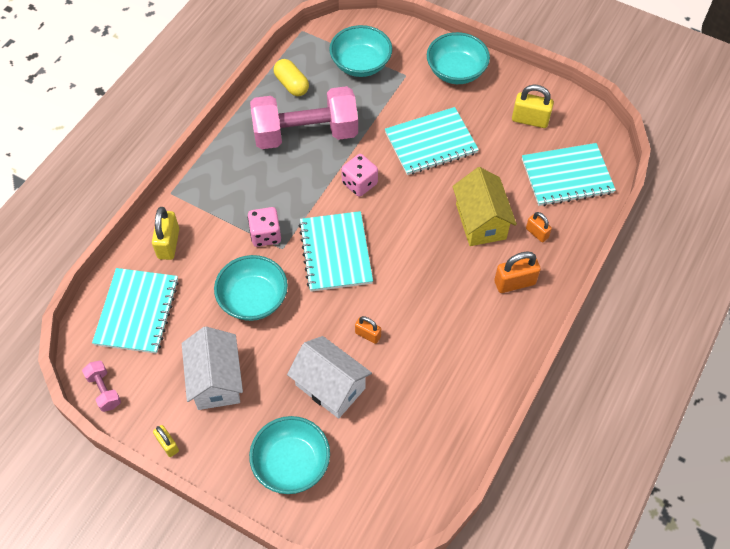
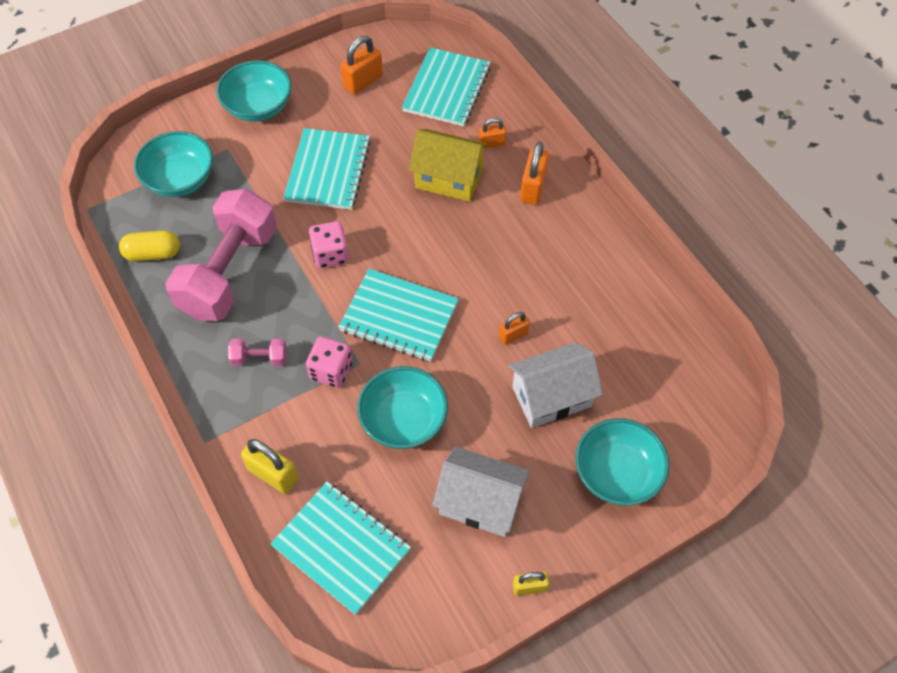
camera: 60 degrees left, 0 degrees up
(104, 390) = (422, 628): pink dumbbell -> pink dumbbell (259, 358)
(530, 120) = (363, 81): yellow padlock -> orange padlock

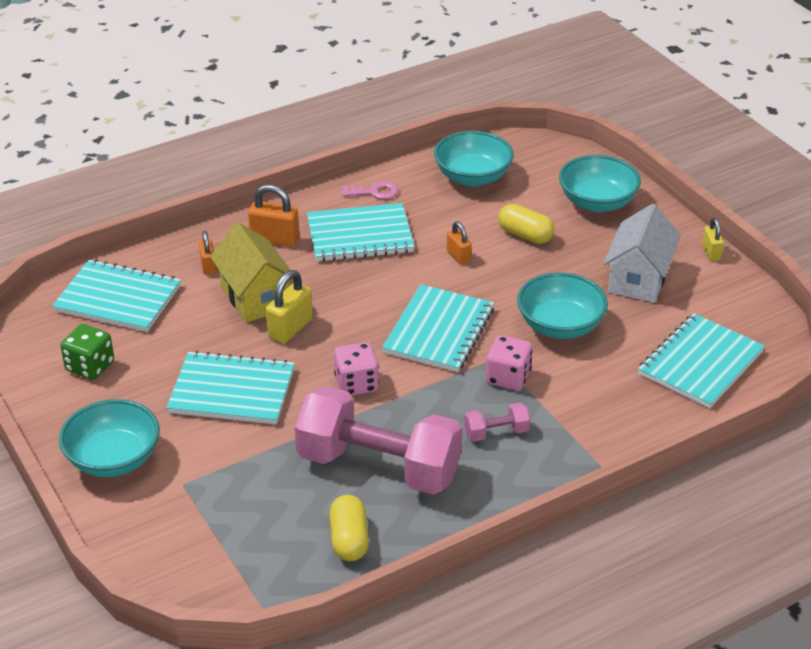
camera: 90 degrees left, 20 degrees down
(180, 179) = (229, 525): turquoise bowl -> turquoise bowl (472, 177)
(259, 358) = (496, 432): pink dumbbell -> pink dumbbell turned 75 degrees clockwise
(273, 474) = (632, 414): yellow padlock -> yellow padlock (290, 328)
(363, 81) = (90, 366): orange padlock -> green dice
(448, 178) = (255, 297): yellow house -> yellow house turned 45 degrees counterclockwise
(542, 253) = (360, 236): none -> turquoise notebook
(551, 397) = (525, 235): white house -> yellow capsule
(616, 264) = (374, 192): none -> pink key

